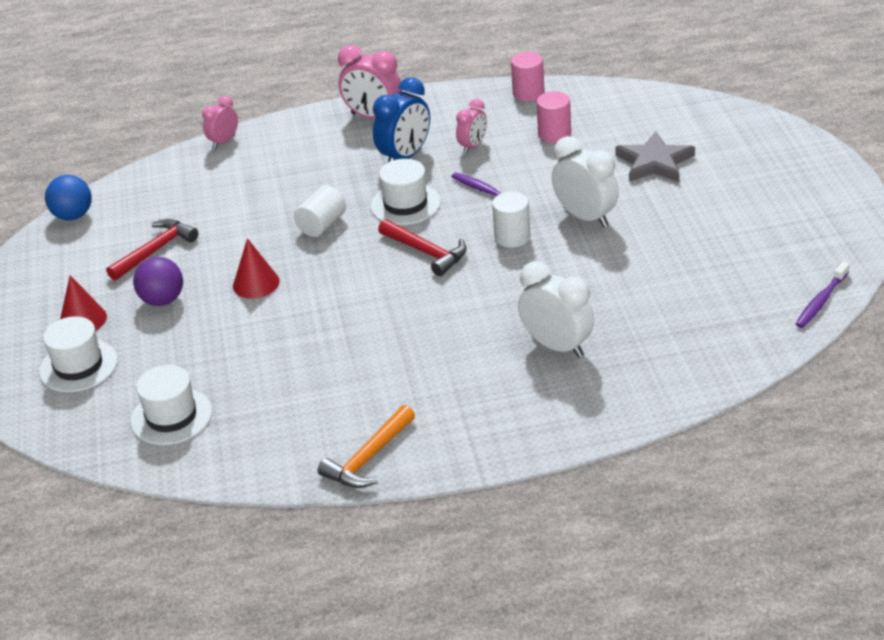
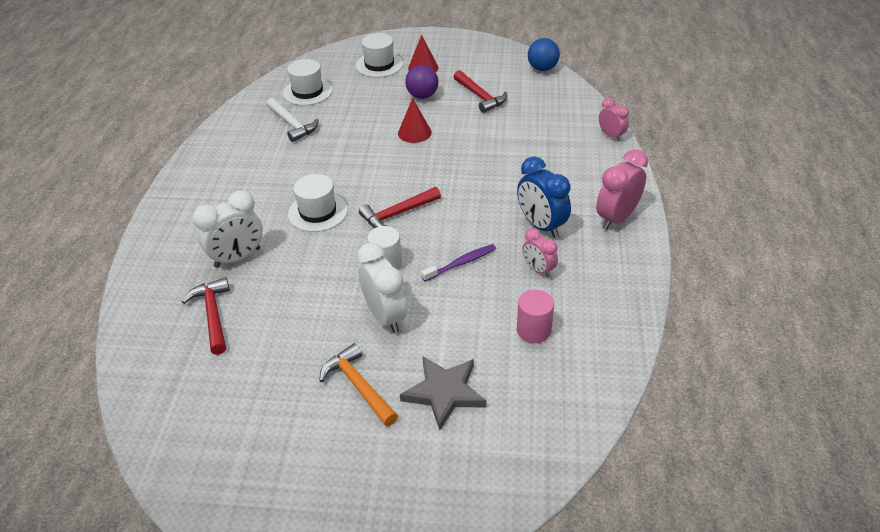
camera: 105 degrees right, 5 degrees up
(265, 401) = (292, 124): none -> white hammer
(322, 225) = (466, 169): white cylinder -> none
(368, 458) = (208, 156): orange hammer -> orange hammer (358, 386)
(405, 204) = (469, 214): white hat -> white hat (318, 212)
(528, 93) = (621, 330): pink cylinder -> none
(585, 217) = (385, 316): white clock -> white clock turned 90 degrees counterclockwise
(651, 329) = (213, 315): none -> red hammer
(821, 301) = (155, 443): purple toothbrush -> none

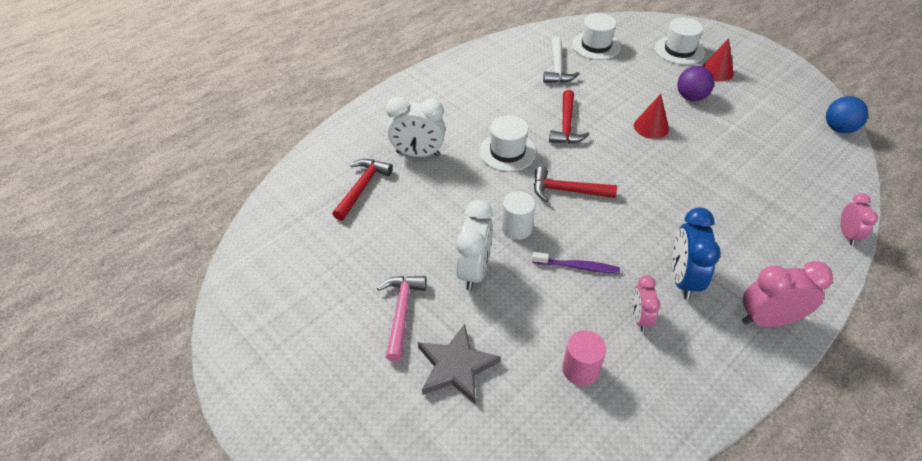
camera: 40 degrees right, 5 degrees up
(358, 386) = (401, 312): orange hammer -> pink hammer
(480, 96) = (745, 125): red hammer -> red hammer (566, 125)

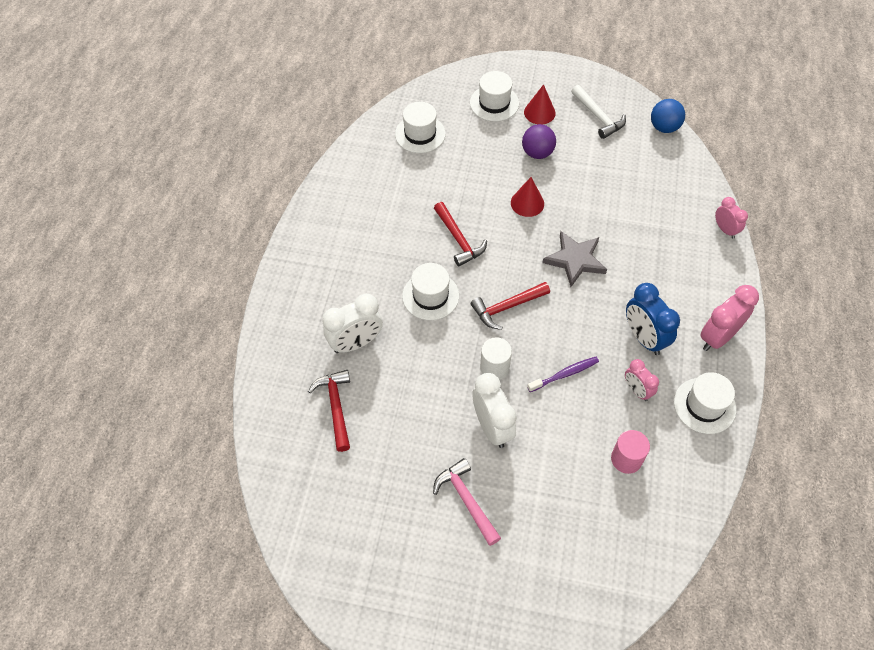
camera: 35 degrees left, 10 degrees up
(456, 366) = (542, 516): grey star -> grey star (575, 260)
(557, 68) = (405, 178): white hammer -> white hammer (598, 117)
(704, 371) = (704, 405): none -> white hat

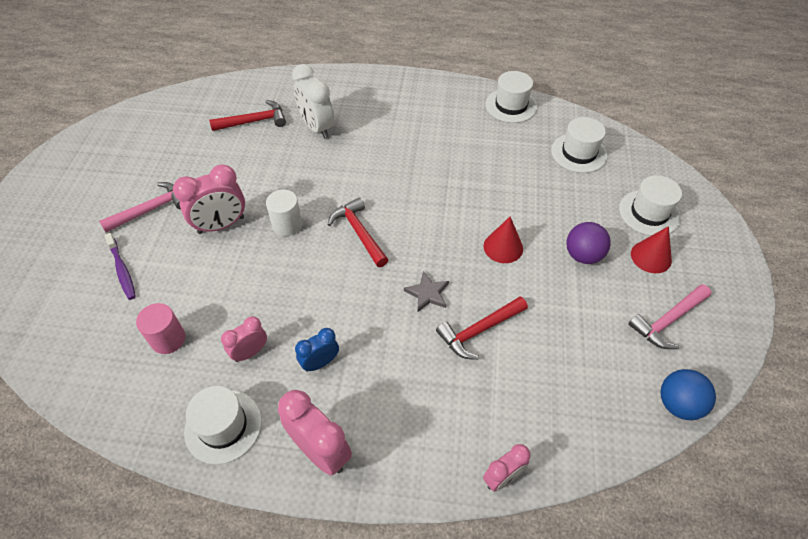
camera: 85 degrees right, 5 degrees down
(430, 296) = (370, 173): white hat -> white hat (511, 105)
(459, 239) = (442, 191): red hammer -> red hammer (479, 331)
(492, 427) = (221, 225): white clock -> pink clock
(564, 374) = (276, 283): purple toothbrush -> purple toothbrush (122, 270)
(575, 260) = (427, 293): grey star -> grey star, size x0.62
(598, 117) = (668, 321): white hammer -> pink hammer
(644, 338) = (320, 362): blue clock -> blue clock, size x0.60

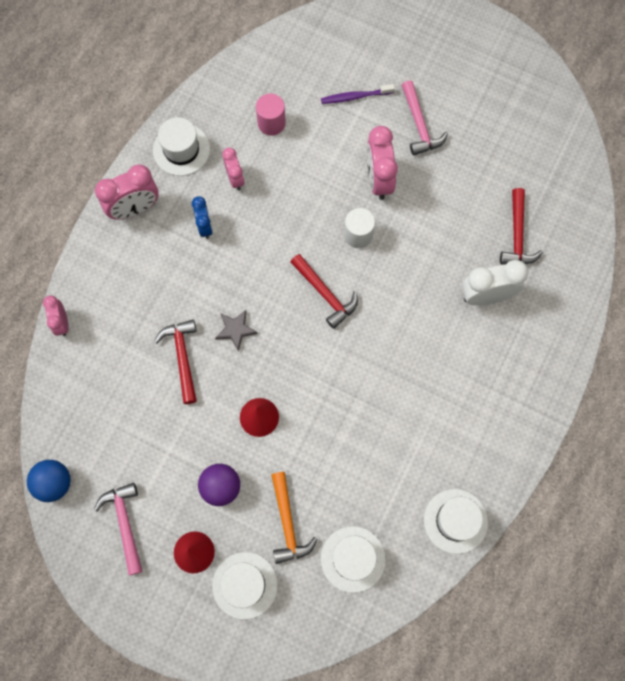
camera: 110 degrees right, 20 degrees up
(359, 232) = (325, 294): red hammer -> red hammer turned 60 degrees clockwise
(580, 199) = (288, 523): none -> orange hammer

